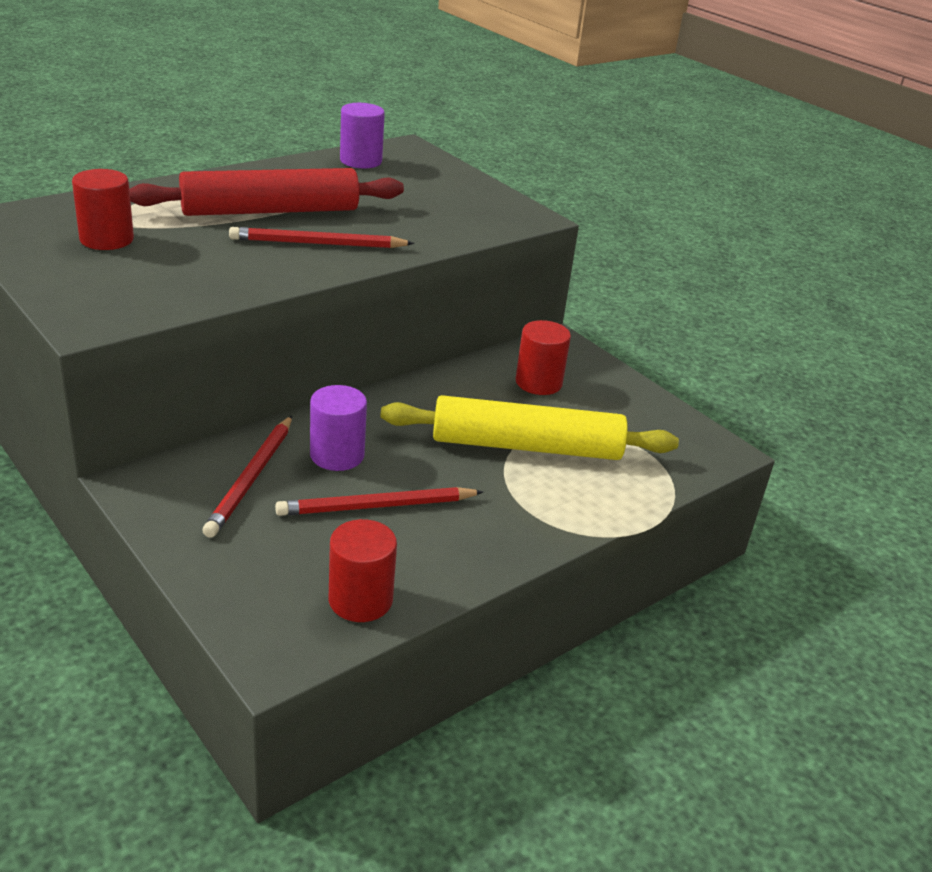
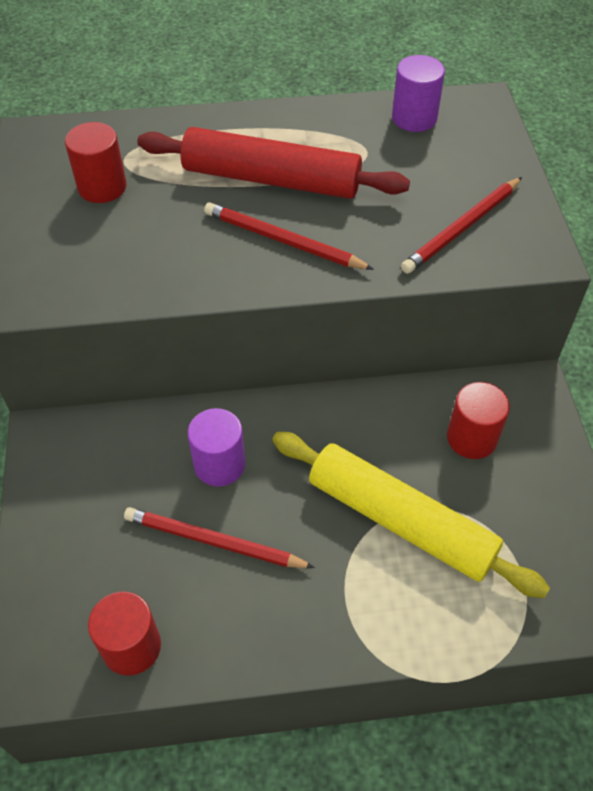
camera: 35 degrees right, 20 degrees up
(251, 478) = (133, 465): red pencil -> red pencil (462, 228)

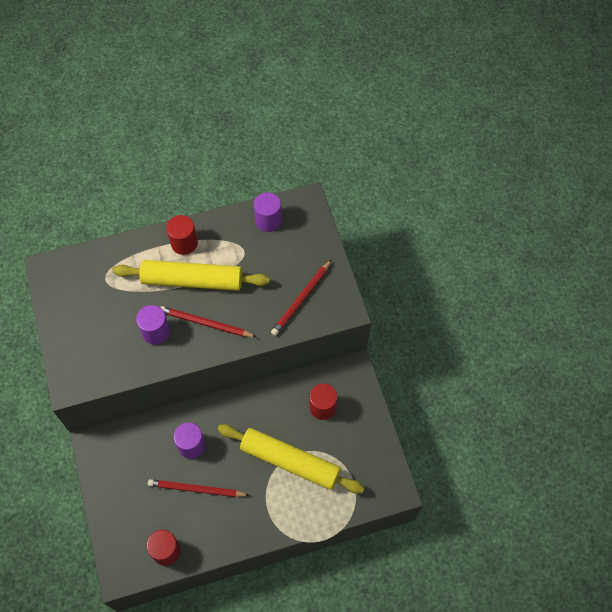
camera: 10 degrees left, 10 degrees up
(102, 187) = (97, 301): red cylinder -> red cylinder (184, 243)
(191, 241) = (156, 332): none -> purple cylinder
(271, 179) = (192, 280): red rolling pin -> yellow rolling pin

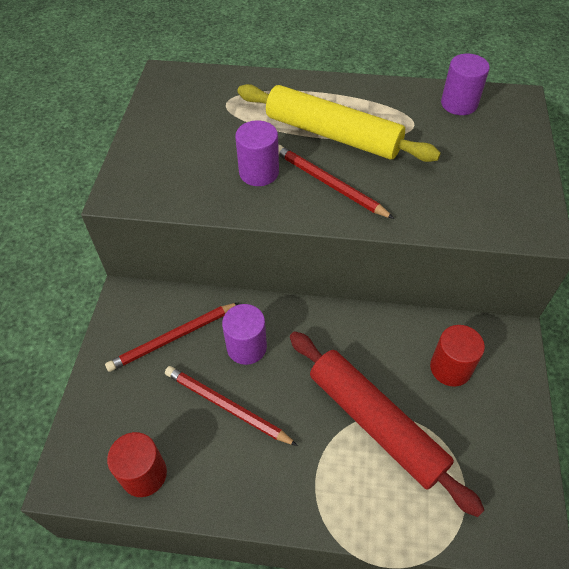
camera: 25 degrees right, 10 degrees down
(184, 243) = (340, 96): red cylinder -> none
(290, 461) = (375, 423): yellow rolling pin -> red rolling pin
(301, 299) = (475, 198): red pencil -> red pencil (172, 338)

